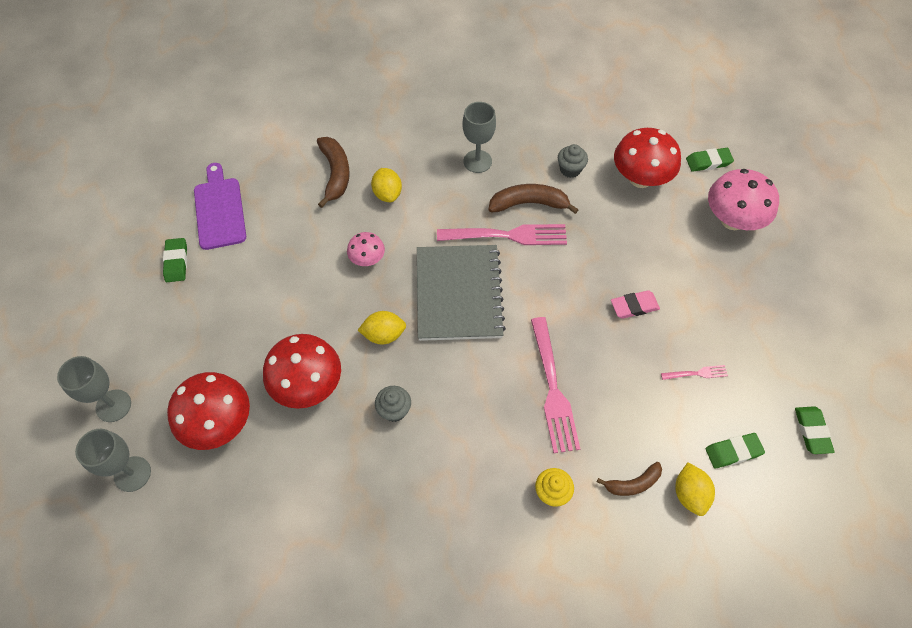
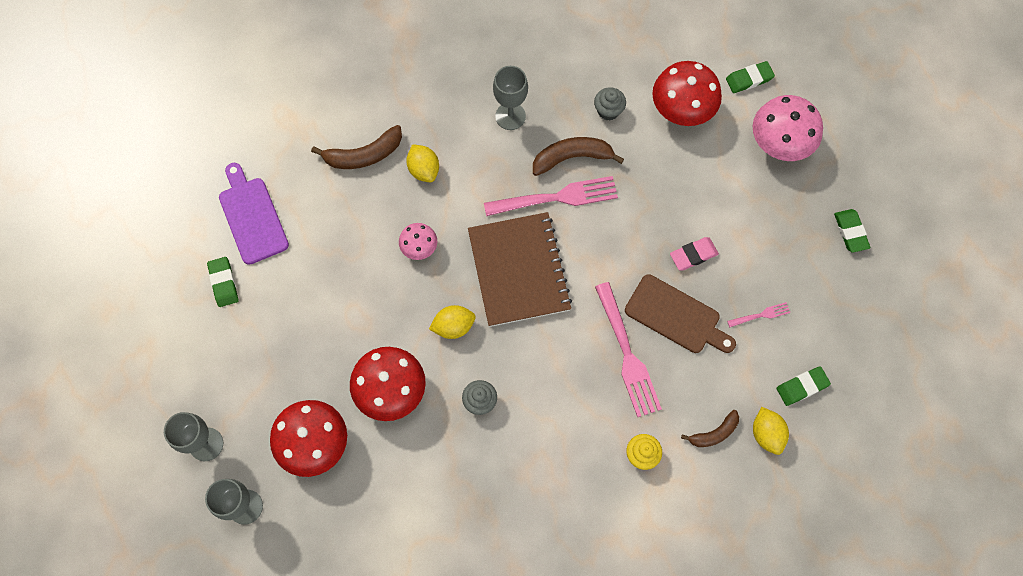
camera: 10 degrees left, 10 degrees up
(335, 174) = (364, 155): brown banana -> brown banana turned 90 degrees clockwise
(458, 294) = (519, 270): grey notebook -> brown notebook
(609, 361) = (676, 316): none -> brown cutting board
(812, 431) = (872, 354): green eraser -> green eraser (850, 232)

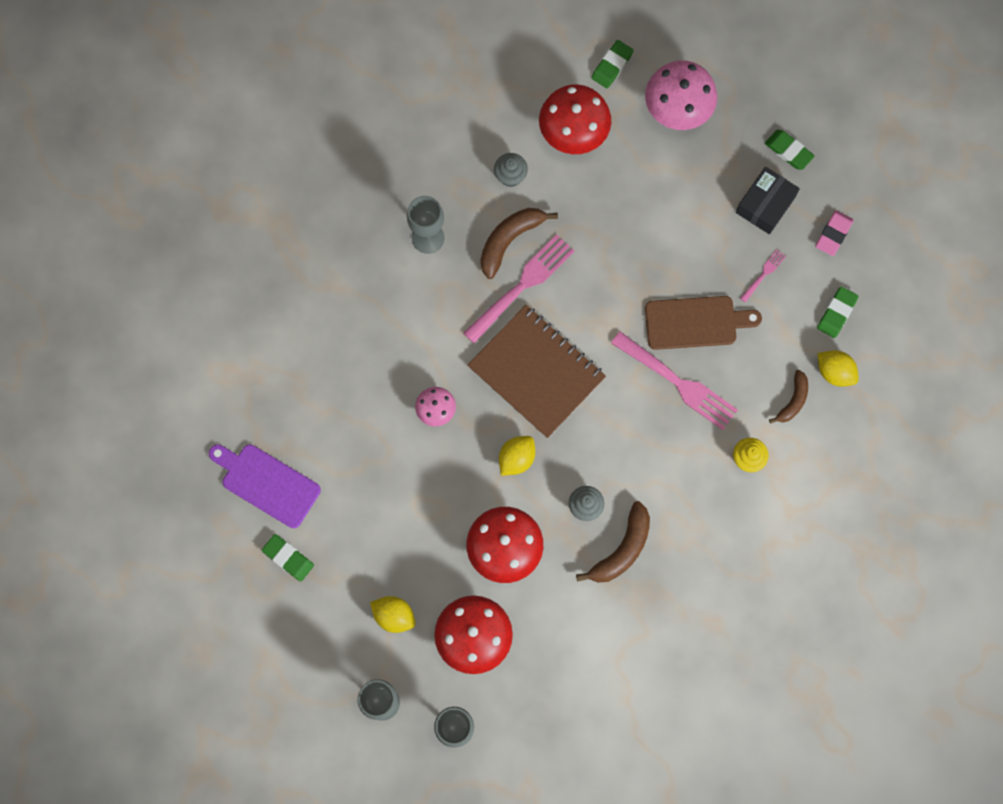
camera: 35 degrees left, 5 degrees up
(364, 155) = (324, 360): brown banana -> brown banana (622, 549)
(424, 170) = (387, 338): yellow lemon -> yellow lemon (394, 616)
(693, 255) = (673, 259): pink eraser -> pink eraser (833, 234)
(801, 261) = (765, 204): none -> black box

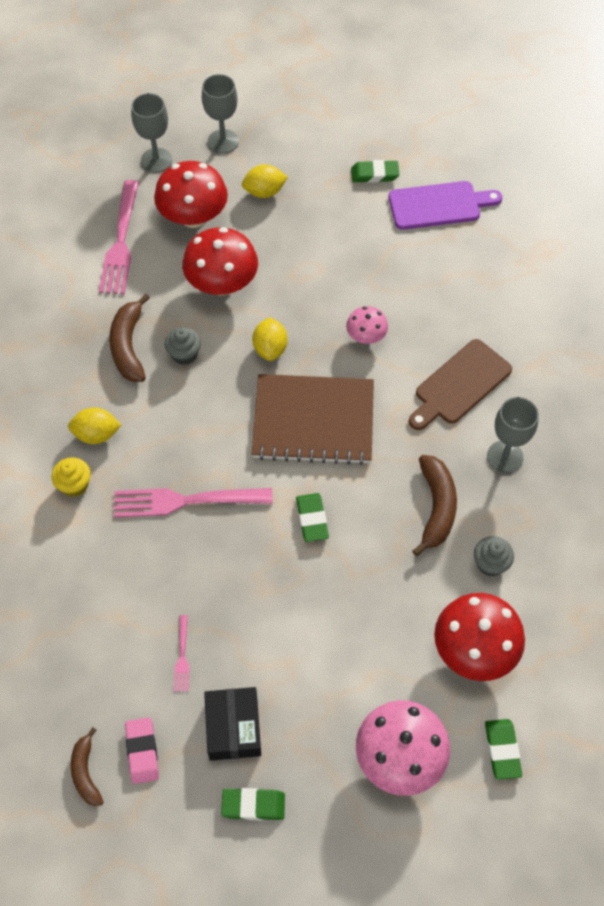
camera: 140 degrees right, 15 degrees down
(521, 287) = (389, 477): pink fork -> pink fork (121, 241)
(695, 322) = (211, 563): brown cutting board -> brown cutting board (459, 385)
(793, 400) = (68, 562): brown banana -> brown banana (86, 772)
(834, 372) = (46, 616): yellow lemon -> yellow lemon (96, 434)
(836, 313) = (83, 674): green eraser -> green eraser (312, 519)

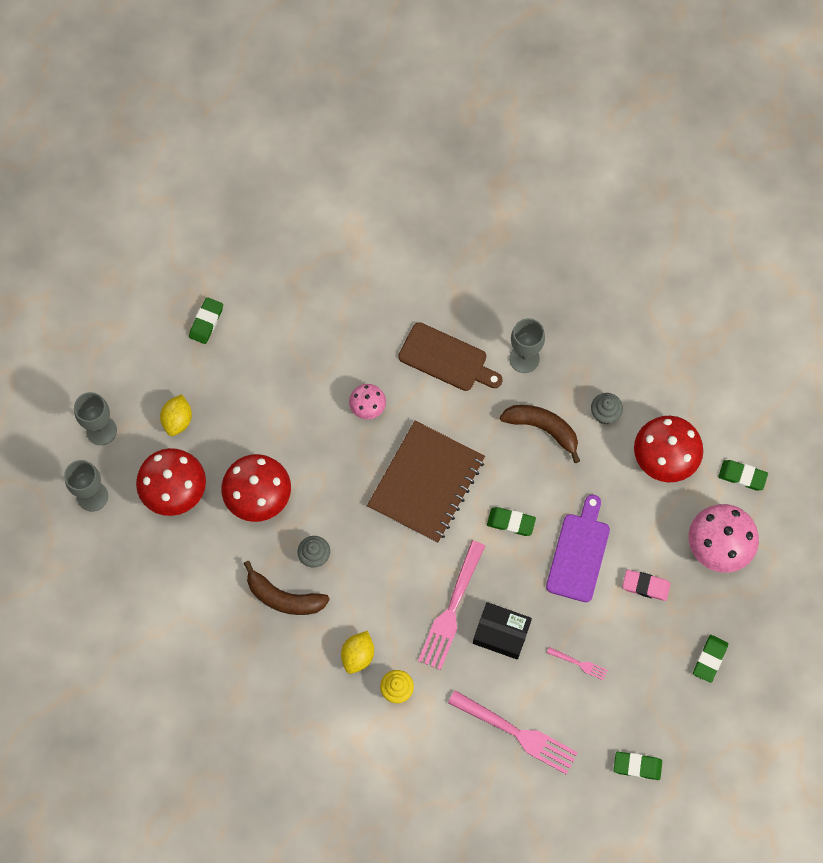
camera: 65 degrees left, 10 degrees up
(86, 772) = (637, 766): brown banana -> green eraser
(121, 241) = (169, 562): pink fork -> pink fork (516, 733)
(142, 751) = (639, 720): pink eraser -> pink eraser (645, 586)
(233, 727) = (649, 649): black box -> black box (501, 633)
(270, 349) = (342, 486): yellow lemon -> none
(439, 205) = (266, 287): purple cutting board -> purple cutting board (579, 553)
(459, 385) = (446, 359): brown cutting board -> brown cutting board turned 45 degrees counterclockwise

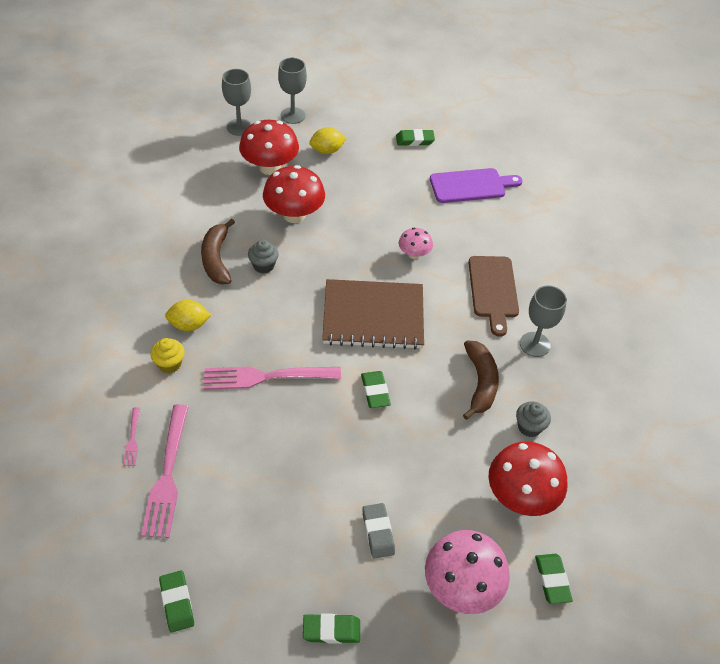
camera: 60 degrees right, 20 degrees down
(501, 633) = (263, 424): black box -> none
(578, 663) = (264, 502): pink fork -> pink fork (132, 439)
(579, 553) = (378, 458): purple cutting board -> purple cutting board (471, 186)
(645, 586) = (378, 532): pink eraser -> grey eraser

